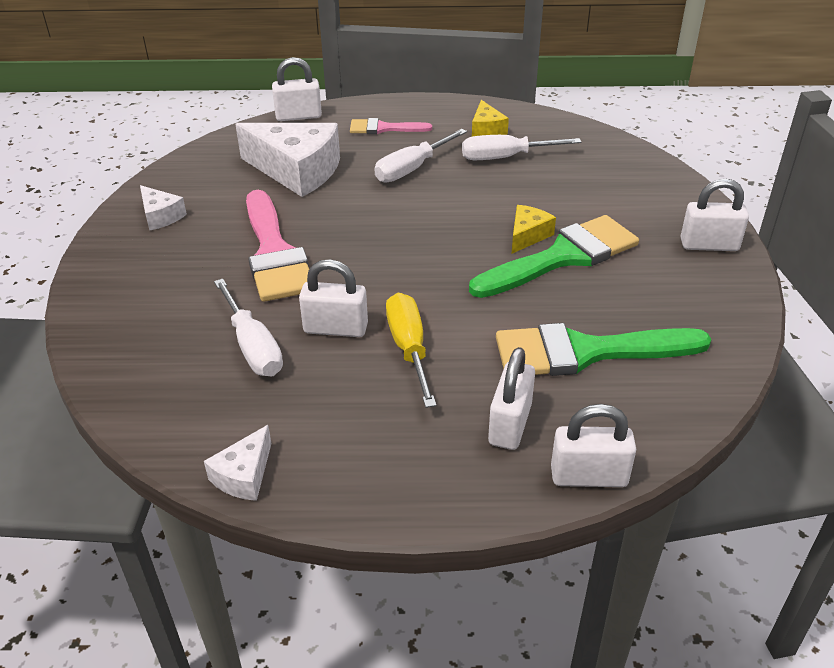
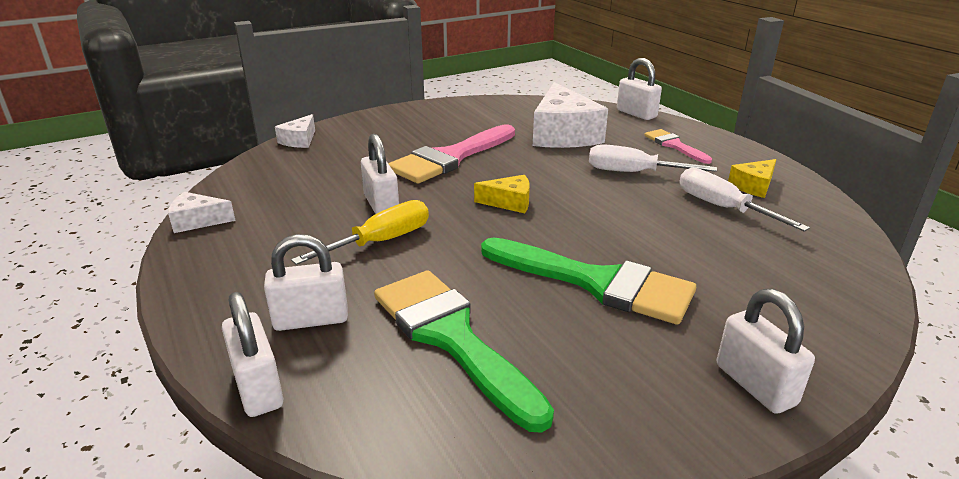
camera: 60 degrees right, 10 degrees down
(161, 216) = (451, 114): white cheese -> white cheese (299, 140)
(252, 346) = (336, 183): white screwdriver -> none
(527, 235) = (608, 253): yellow cheese -> yellow cheese (509, 202)

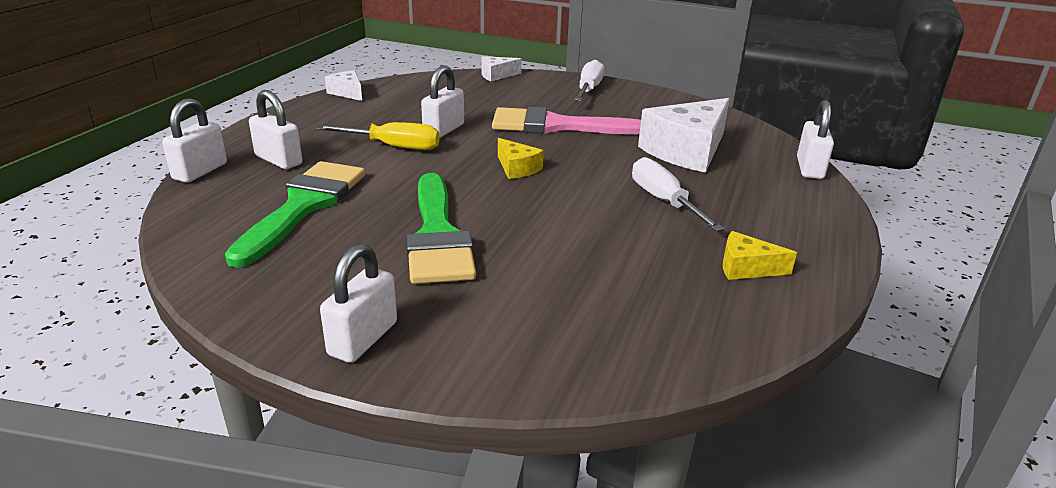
camera: 50 degrees right, 0 degrees up
(674, 145) = (767, 205): pink brush -> none
(723, 208) = (664, 261): white screwdriver -> white screwdriver (588, 89)

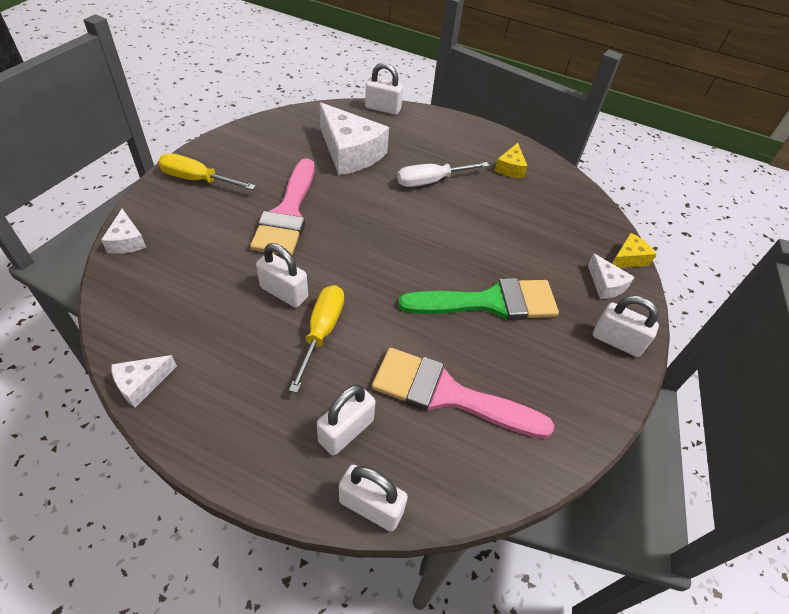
camera: 90 degrees left, 20 degrees up
(303, 206) = (447, 394): green brush -> pink brush
(484, 343) = (605, 284): none -> white cheese
(517, 168) = (375, 248): yellow cheese -> yellow cheese (628, 258)
(588, 89) = (198, 180): white screwdriver -> yellow screwdriver

